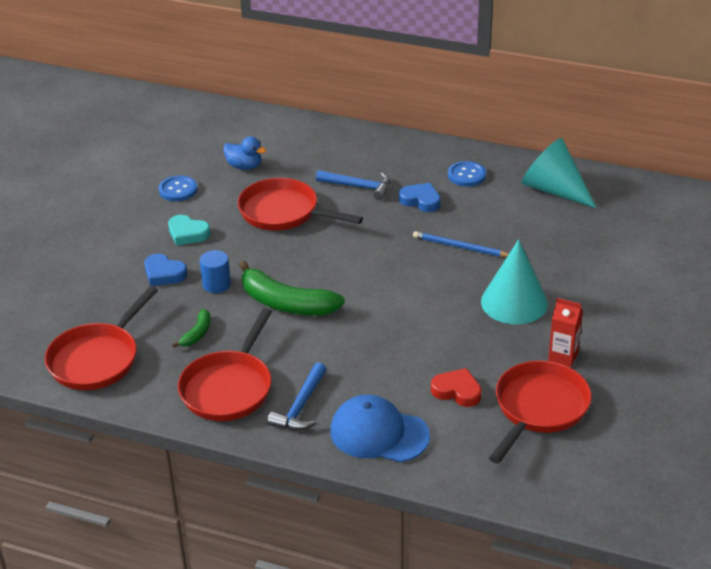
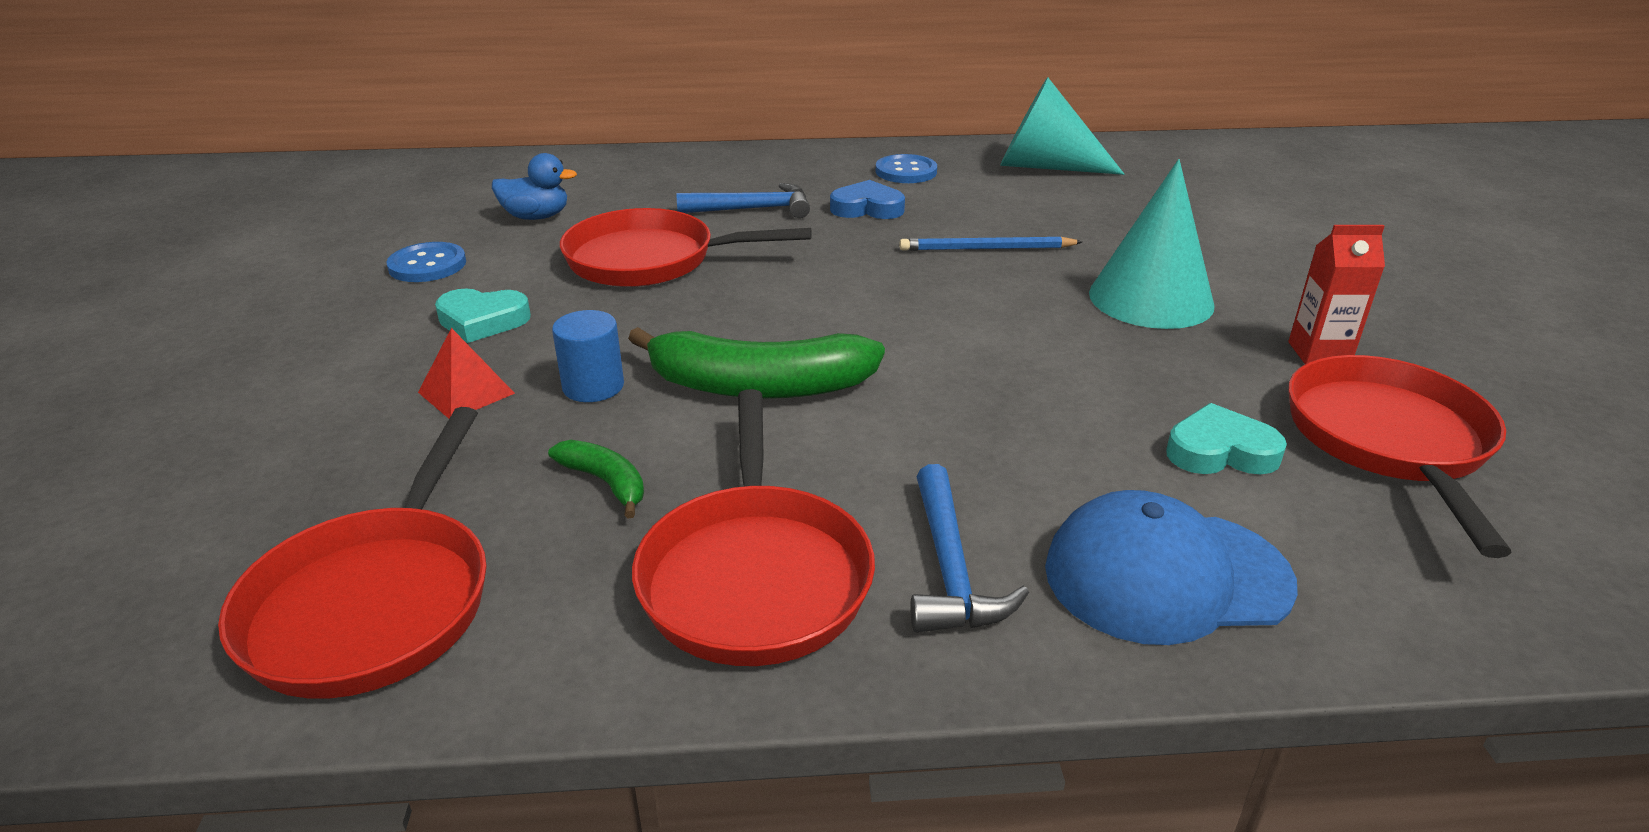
camera: 25 degrees left, 5 degrees down
(164, 274) = (466, 392): blue heart -> red pyramid
(197, 333) = (605, 483): green banana -> green banana turned 45 degrees counterclockwise
(457, 391) = (1220, 451): red heart -> turquoise heart

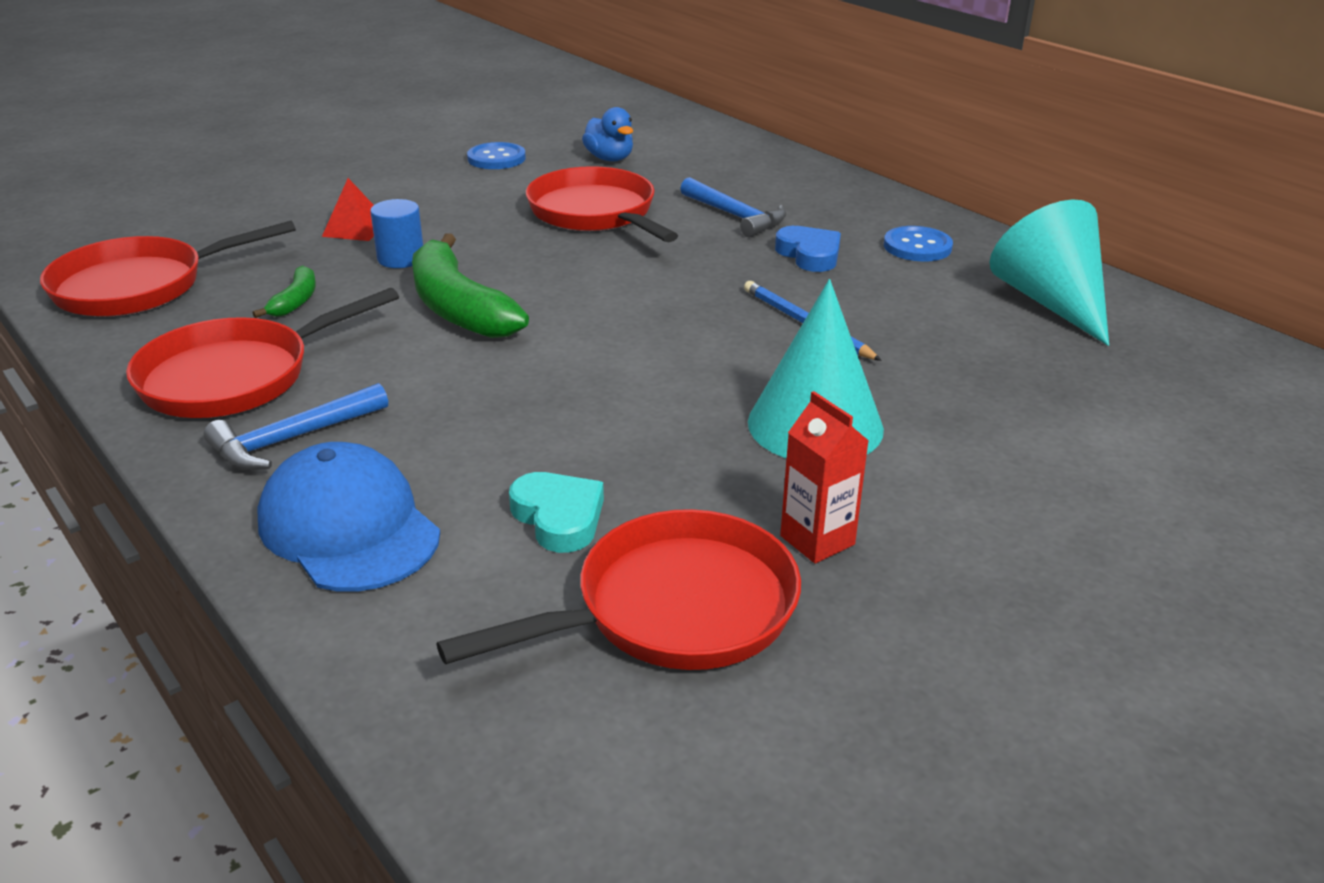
camera: 55 degrees right, 0 degrees up
(482, 321) = (445, 200): turquoise heart -> none

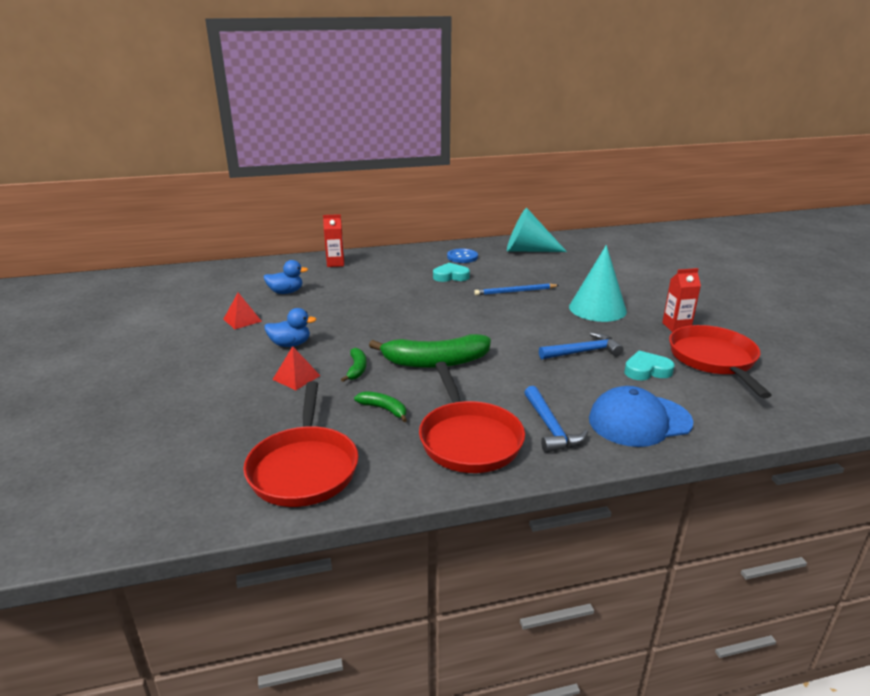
camera: 65 degrees left, 5 degrees down
(401, 258) = (357, 369): blue cylinder -> green banana
(446, 202) = (290, 344): none -> blue duck
(496, 158) = (242, 320): blue button -> red pyramid
(596, 213) = (355, 309): red pan -> none
(735, 216) = (395, 281): blue hammer -> blue hammer (583, 352)
(753, 161) = (335, 263): none -> red carton
(809, 254) = (451, 276): blue heart -> turquoise heart

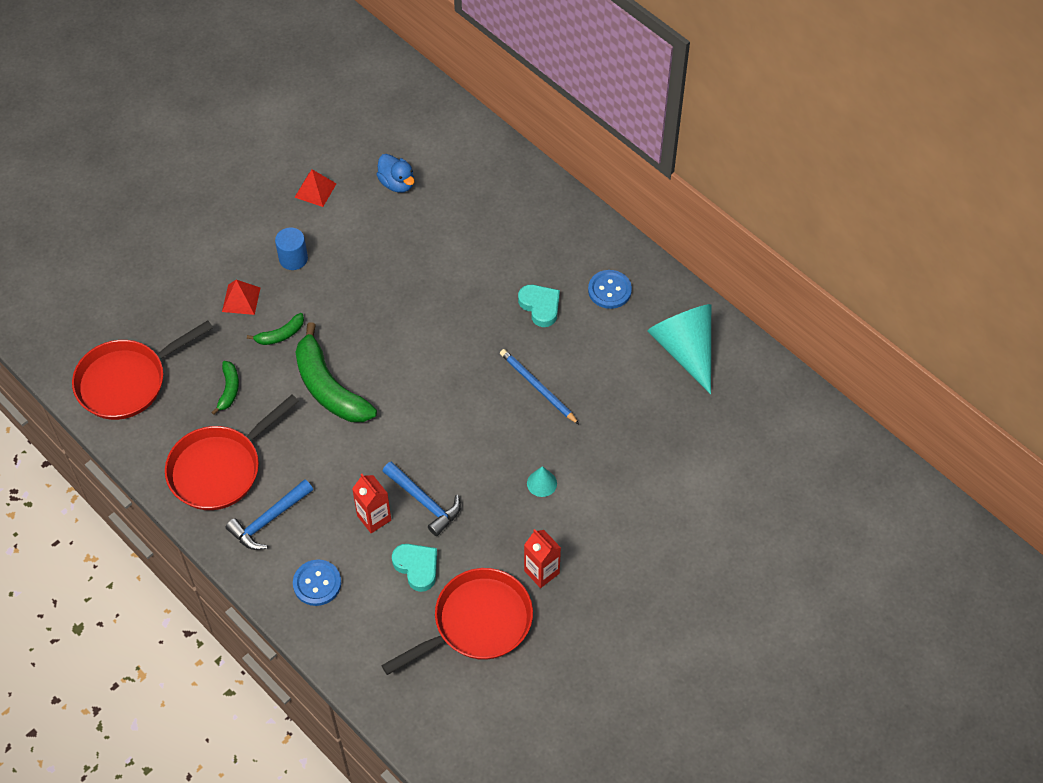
camera: 60 degrees right, 30 degrees up
(290, 344) = (293, 258): blue duck -> blue cylinder
(335, 263) = (501, 179): red carton -> red carton (374, 518)
(597, 309) = (541, 483): turquoise cone -> turquoise cone, size x0.42
(639, 421) = (317, 583): blue cap -> blue button

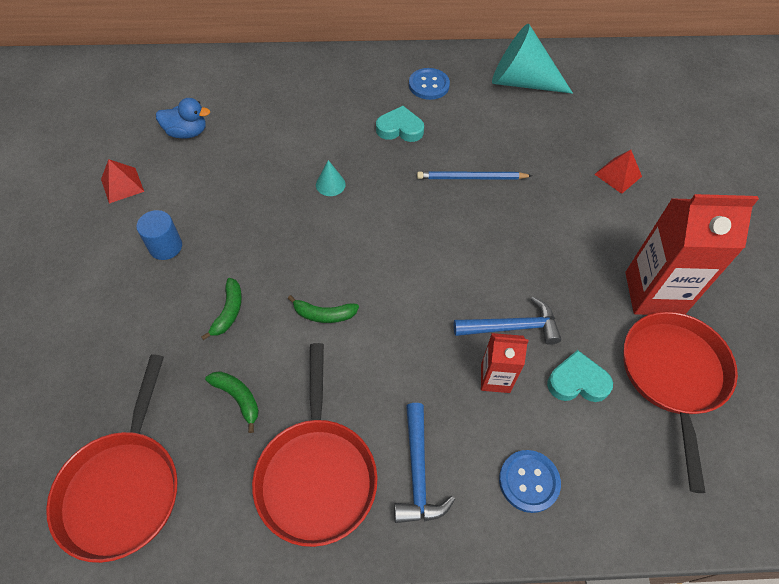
camera: 50 degrees left, 0 degrees up
(241, 299) = (156, 315): red pyramid -> red pyramid (618, 175)
(329, 387) = (324, 314): green banana -> green banana, size x0.48
(541, 483) = (565, 235): turquoise cone -> turquoise cone (330, 184)
(541, 572) = (653, 293): red carton -> red carton, size x1.86

